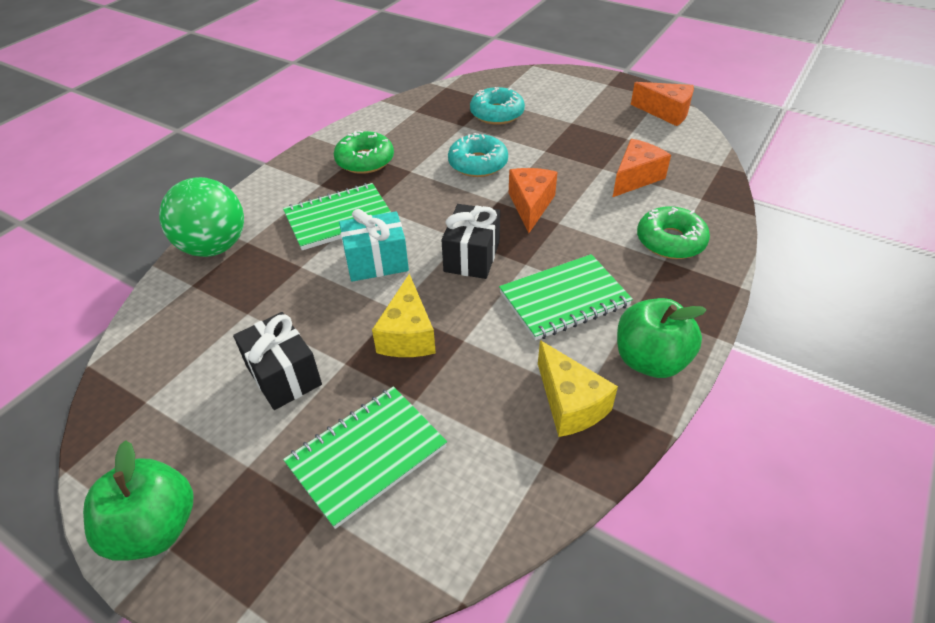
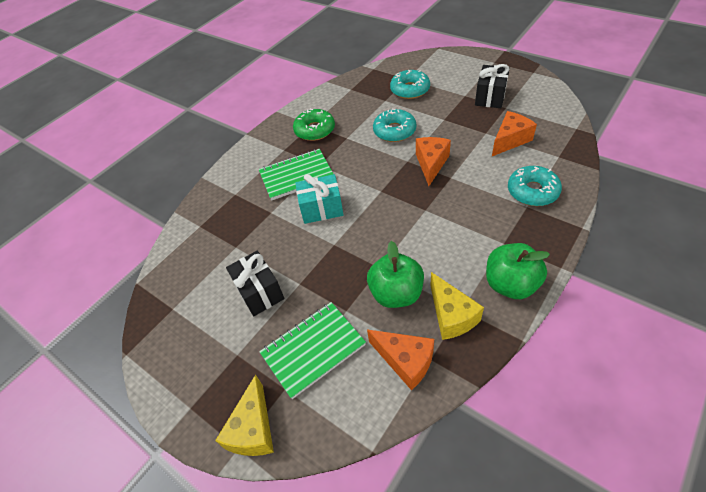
camera: 10 degrees right, 5 degrees up
(155, 528) = (181, 394): green apple -> green apple (396, 293)
(214, 247) = (213, 198): green ball -> none
(408, 335) = (342, 263): yellow cheese -> yellow cheese (253, 429)
(471, 256) = (387, 204): black gift -> black gift (490, 97)
(564, 299) = (451, 237): green notebook -> none
(666, 112) = (537, 85): orange cheese -> orange cheese (405, 361)
(670, 241) = (532, 191): green donut -> turquoise donut

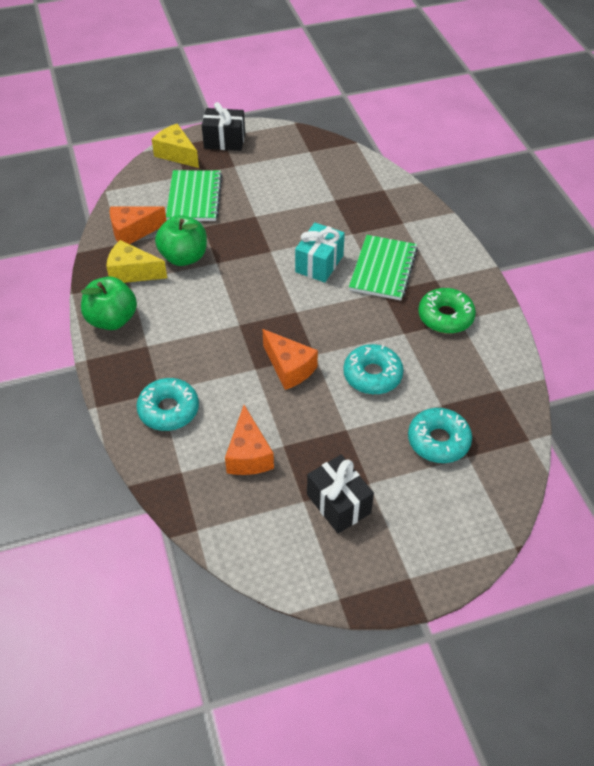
camera: 120 degrees right, 0 degrees up
(259, 292) = (272, 194): black gift -> black gift (224, 141)

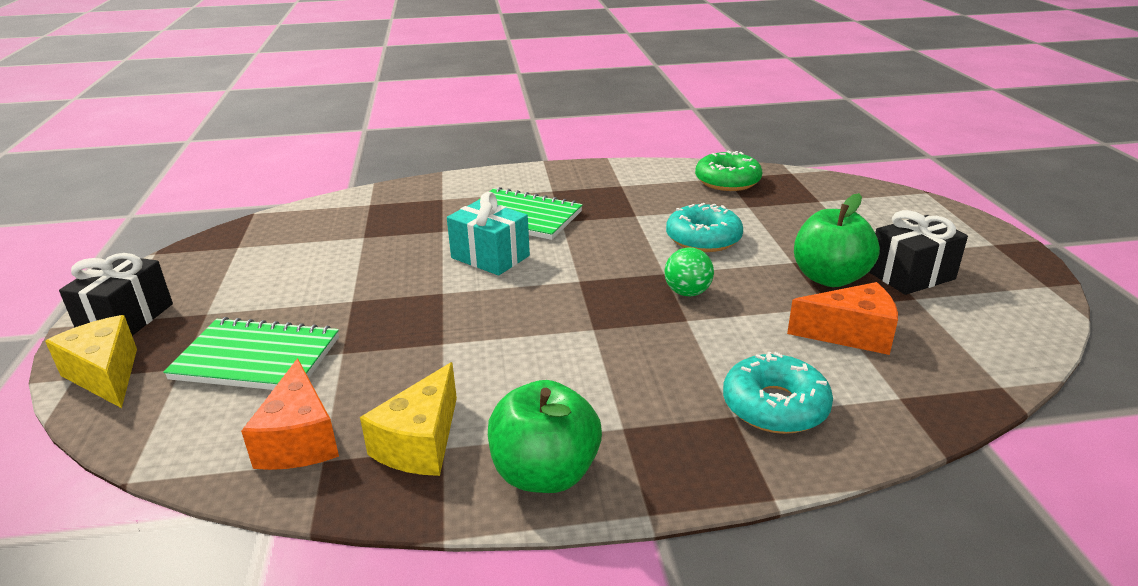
camera: 80 degrees left, 20 degrees down
(176, 154) = (105, 375): yellow cheese -> yellow cheese turned 90 degrees clockwise
(184, 257) = (411, 376): green apple -> green apple (829, 278)
(289, 368) = (687, 292): orange cheese -> green ball
(438, 441) = (801, 212): turquoise donut -> none
(445, 317) = (614, 191): green donut -> green donut (727, 181)

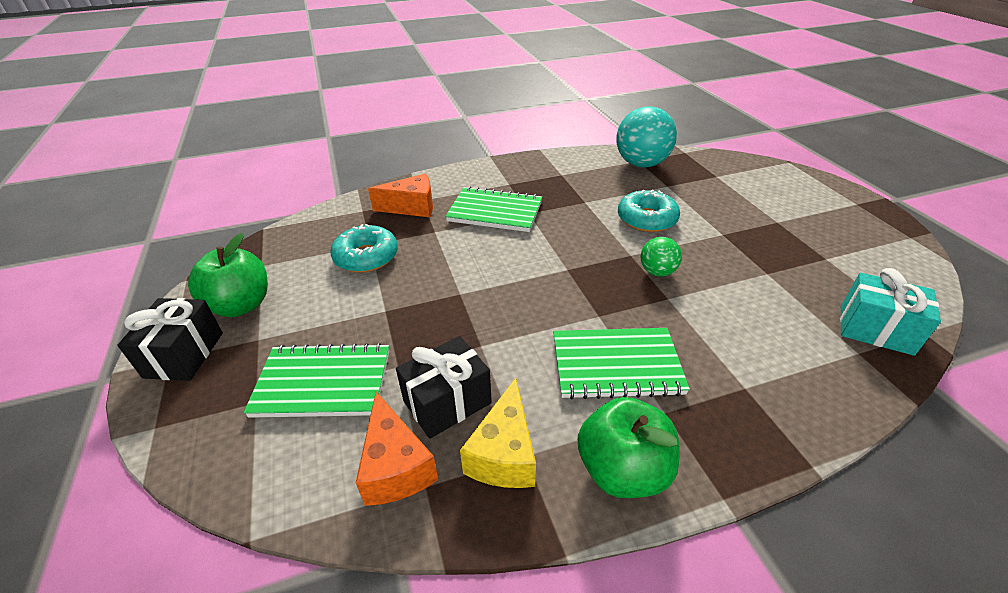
camera: 10 degrees left, 10 degrees up
(105, 375) = (185, 420): yellow cheese -> none
(490, 257) = (485, 254): turquoise gift -> turquoise gift (875, 330)
(589, 377) = (616, 365): none -> green notebook
(727, 181) = (641, 164): green donut -> turquoise ball
(775, 406) = (772, 374): turquoise donut -> turquoise donut (366, 257)
(829, 278) = (756, 246): green apple -> green apple (241, 305)
(850, 334) = (796, 297): orange cheese -> orange cheese (412, 207)
(911, 275) = (813, 238): black gift -> black gift (447, 402)

